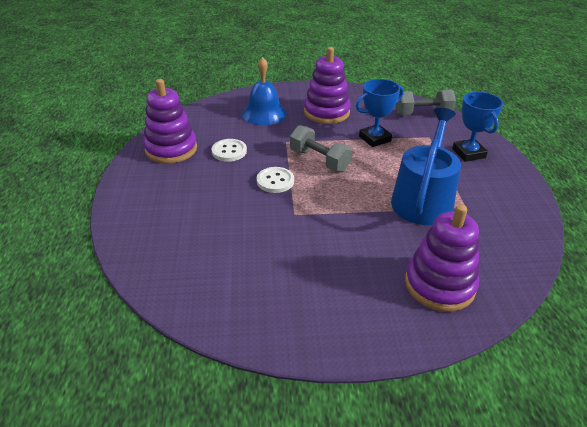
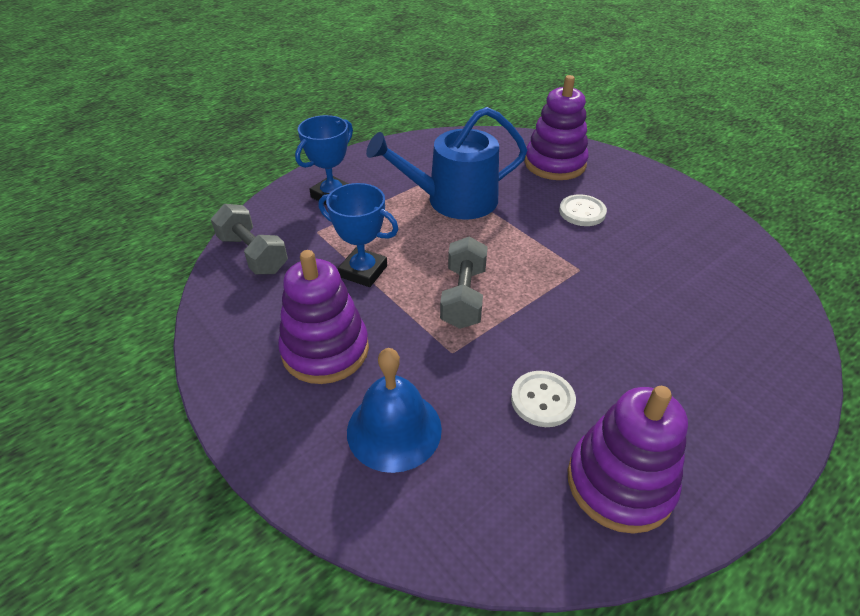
camera: 125 degrees left, 5 degrees up
(275, 181) = (548, 313): white button -> white button (582, 212)

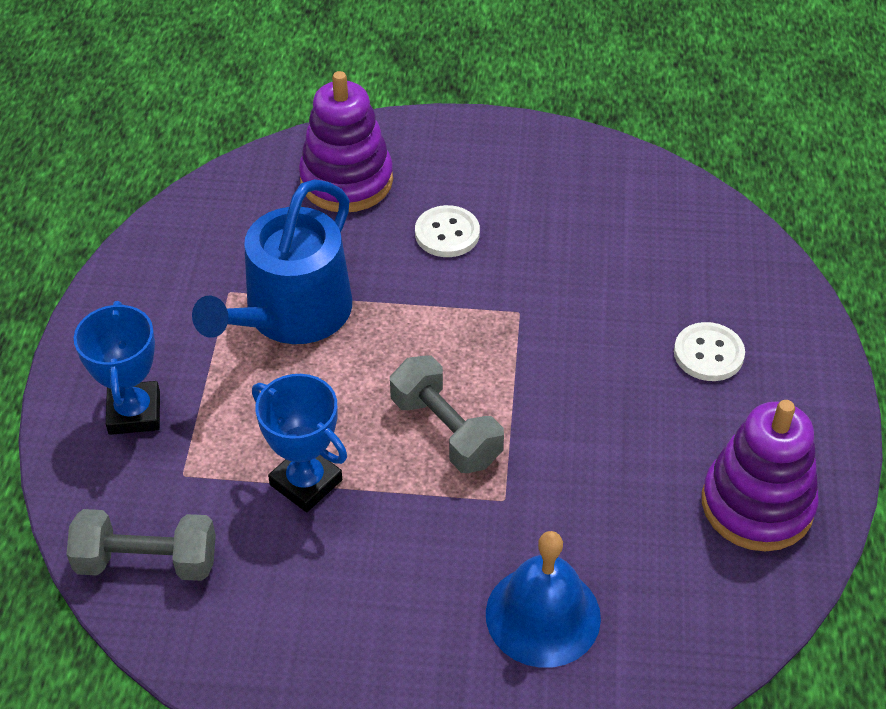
camera: 45 degrees left, 5 degrees up
(325, 350) = (383, 598): purple stacking toy -> none
(363, 271) = (306, 482): blue trophy -> blue trophy turned 60 degrees clockwise
(542, 400) = (630, 481): white button -> white button (708, 354)

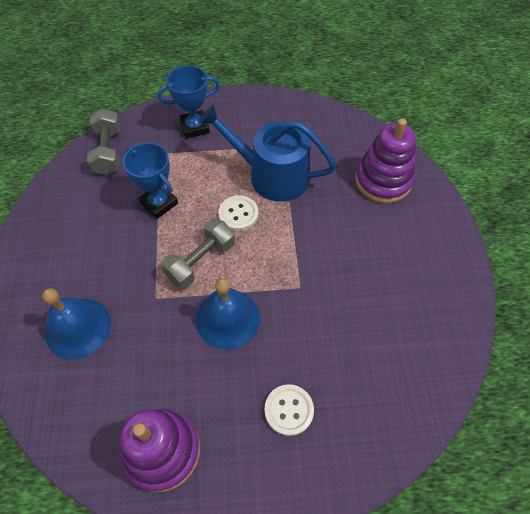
camera: 80 degrees right, 10 degrees up
(306, 482) = (159, 203): blue trophy -> blue trophy turned 75 degrees counterclockwise
(447, 233) = (355, 238): white button -> white button (238, 214)
(558, 406) = (227, 318): none -> blue bell

